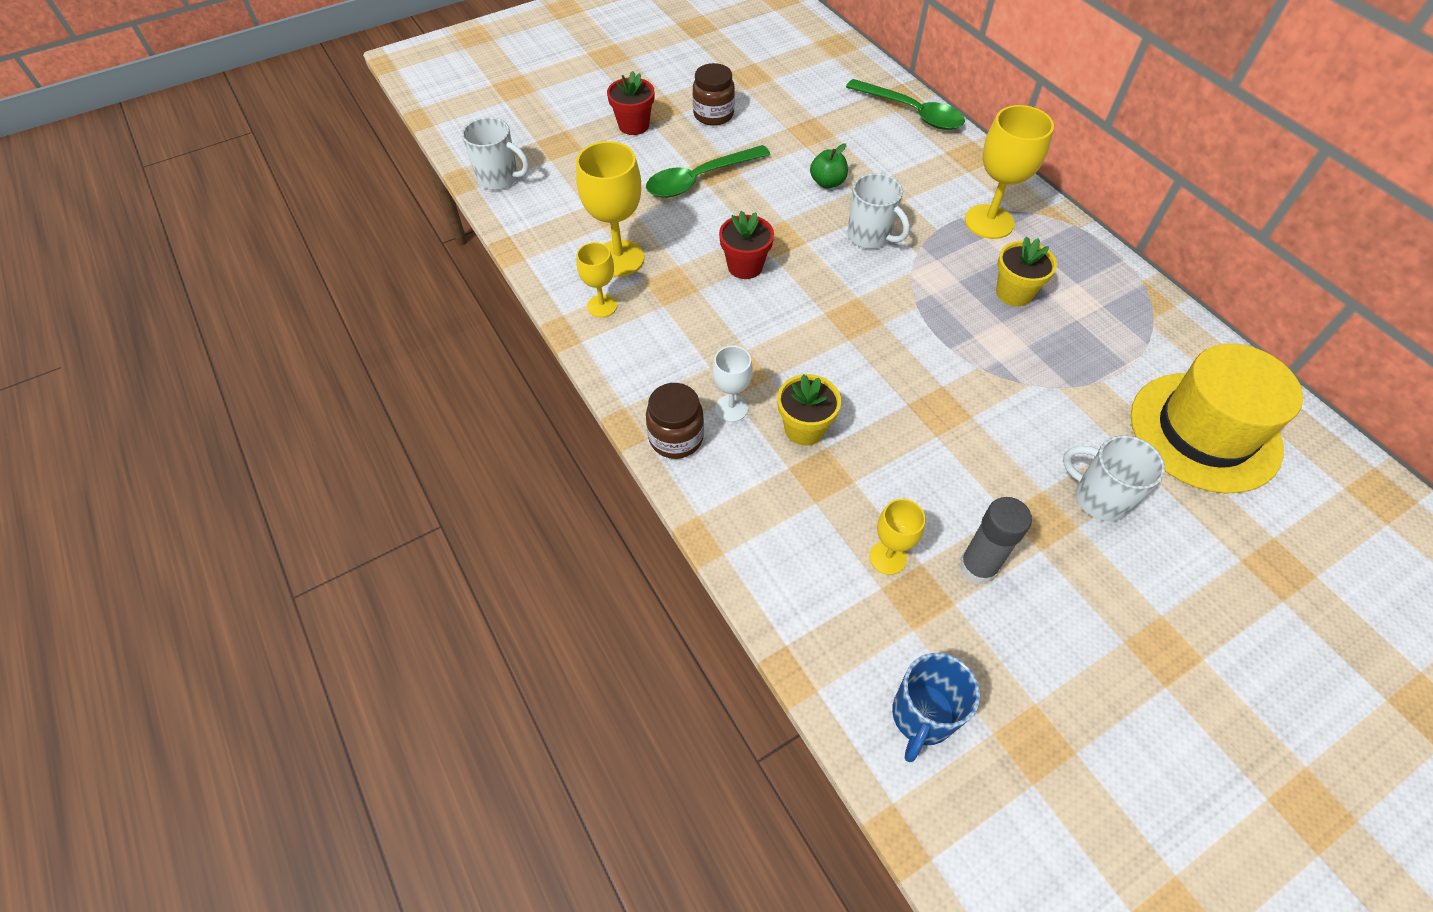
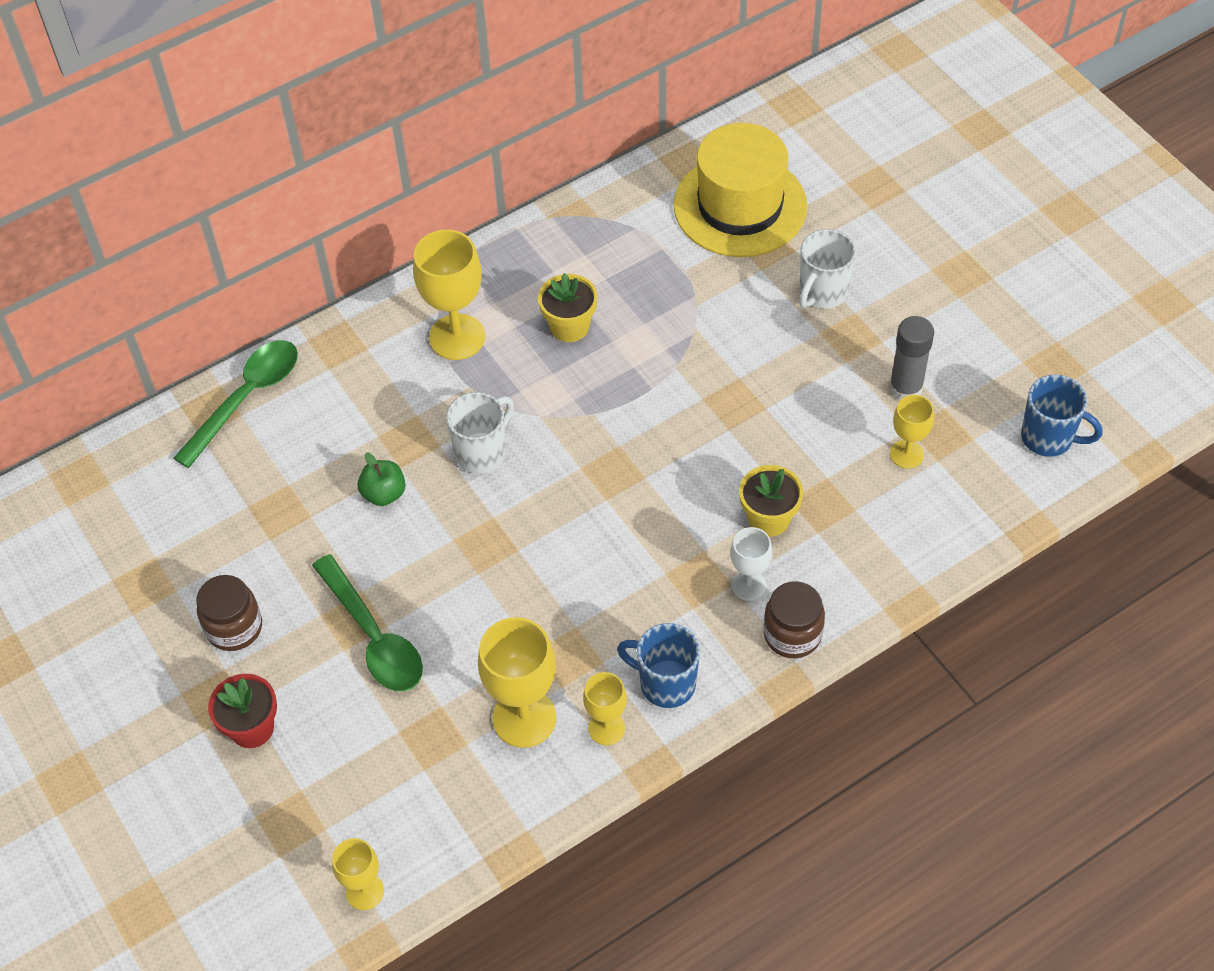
camera: 90 degrees left, 0 degrees up
(499, 178) = (365, 891): white mug -> yellow goblet
(637, 345) = (665, 683): none -> blue mug
(745, 266) = (535, 579): red flower pot -> none

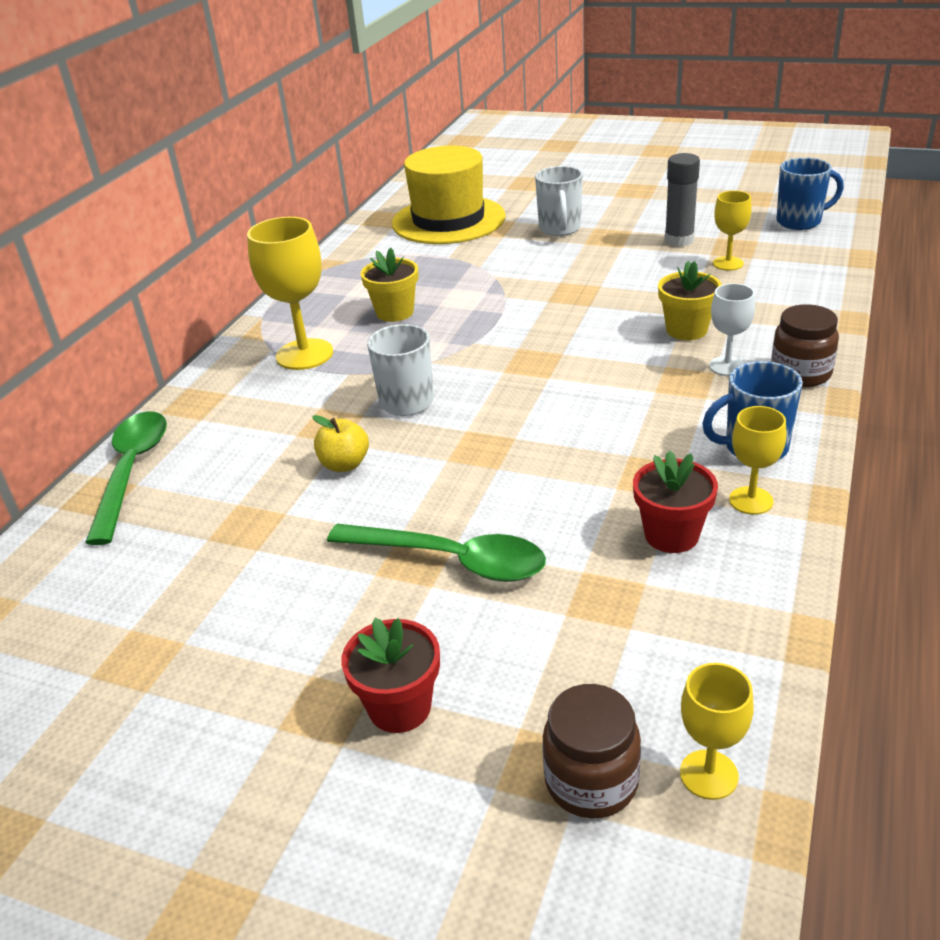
camera: 35 degrees left, 20 degrees down
(234, 627) = (287, 635): brown jar -> brown jar (591, 781)
(384, 493) = (344, 464): green apple -> yellow apple
(524, 718) = (671, 535): yellow goblet -> red flower pot

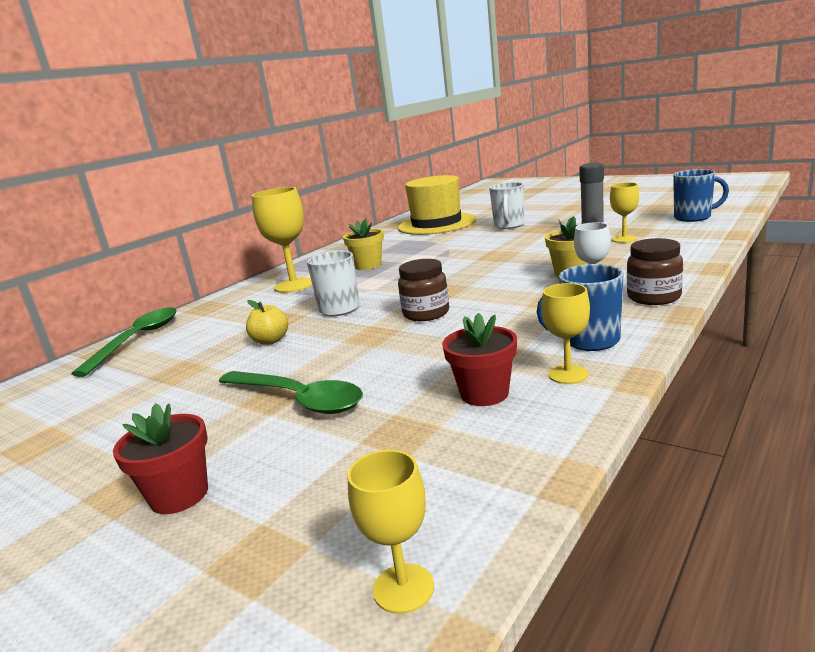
camera: 15 degrees right, 15 degrees down
(591, 781) = (288, 577): brown jar -> brown jar (426, 313)

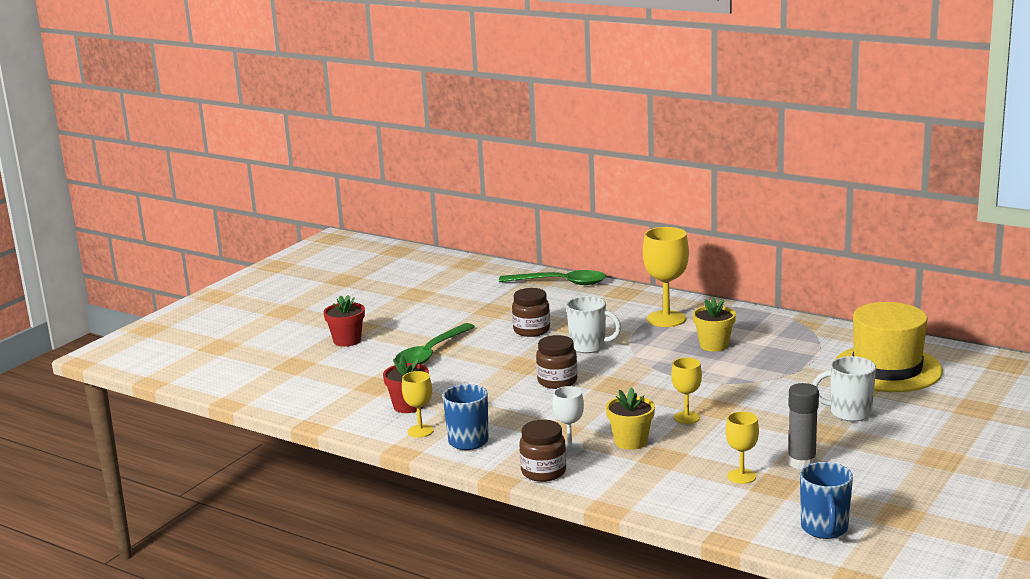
camera: 85 degrees right, 0 degrees up
(270, 341) = (531, 330): yellow apple -> brown jar
(403, 588) = (262, 394): yellow goblet -> yellow goblet (686, 417)

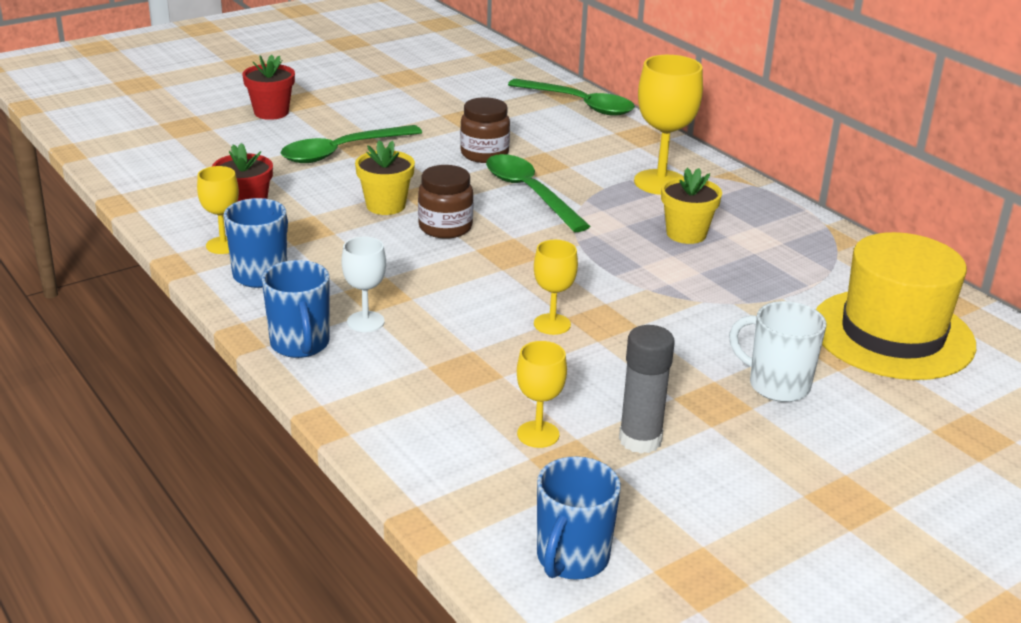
camera: 20 degrees right, 10 degrees up
(543, 472) = (300, 345): brown jar -> blue mug
(589, 347) = (529, 193): white mug -> green spoon
(631, 441) = (448, 336): yellow flower pot -> yellow flower pot (385, 206)

